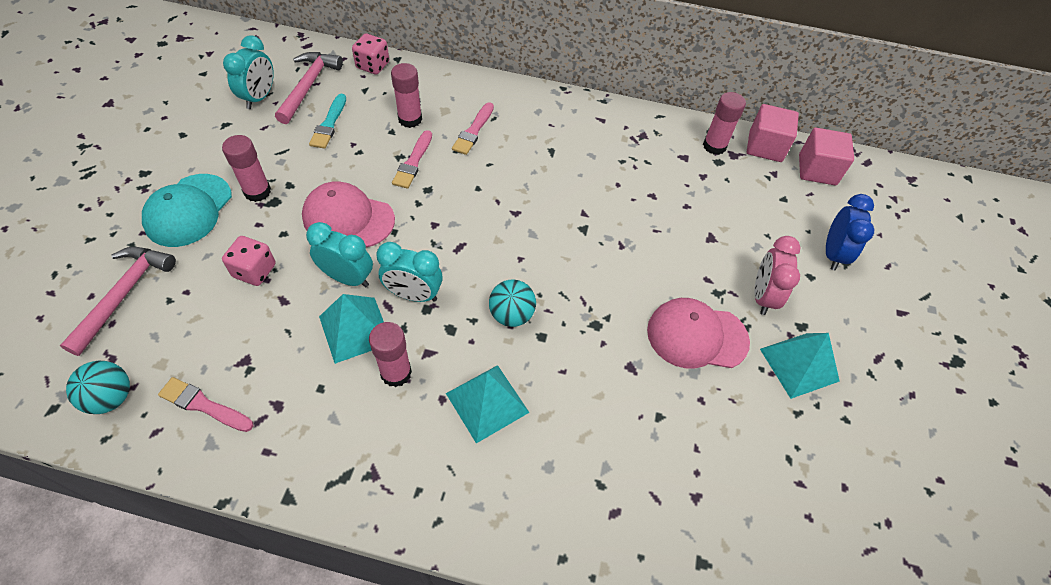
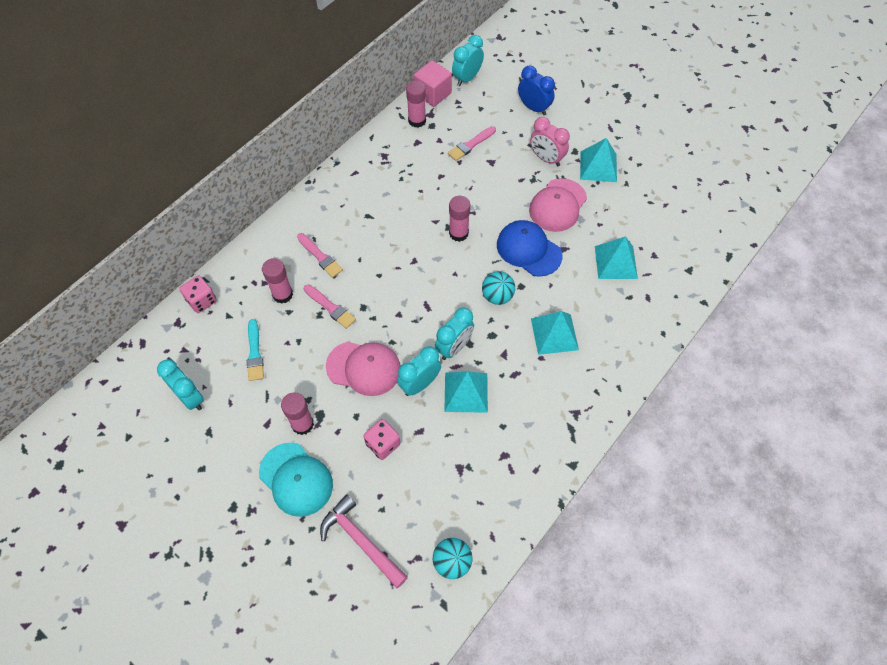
camera: 60 degrees left, 5 degrees up
(203, 405) = (484, 501): pink brush -> pink brush (471, 145)
(309, 86) = (198, 356): pink hammer -> none
(329, 124) = (255, 353): turquoise brush -> turquoise brush turned 45 degrees clockwise
(348, 218) = (364, 368): pink cap -> pink cap turned 120 degrees counterclockwise
(396, 373) = (511, 378): pink glue stick -> pink glue stick (458, 233)
(603, 326) = (528, 250): none -> blue cap
(650, 444) = (616, 262): none -> turquoise pyramid
(817, 170) = (467, 78): pink cube -> turquoise clock

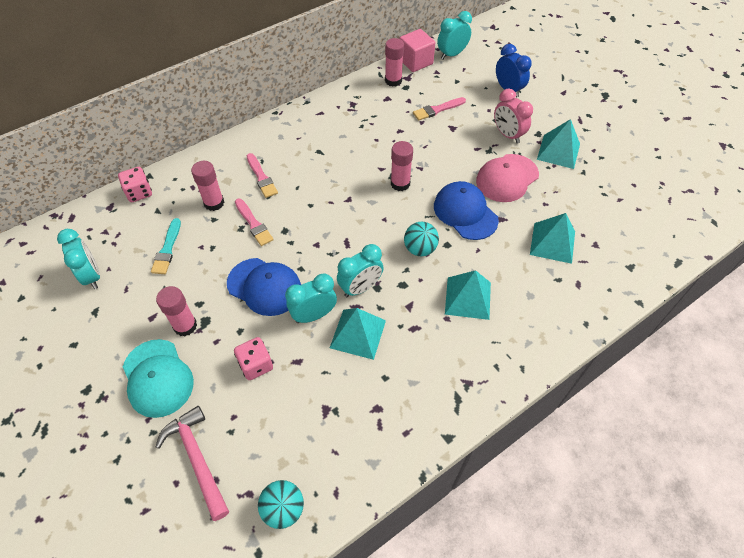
camera: 15 degrees right, 5 degrees down
(364, 368) = (264, 286): pink cap -> blue cap

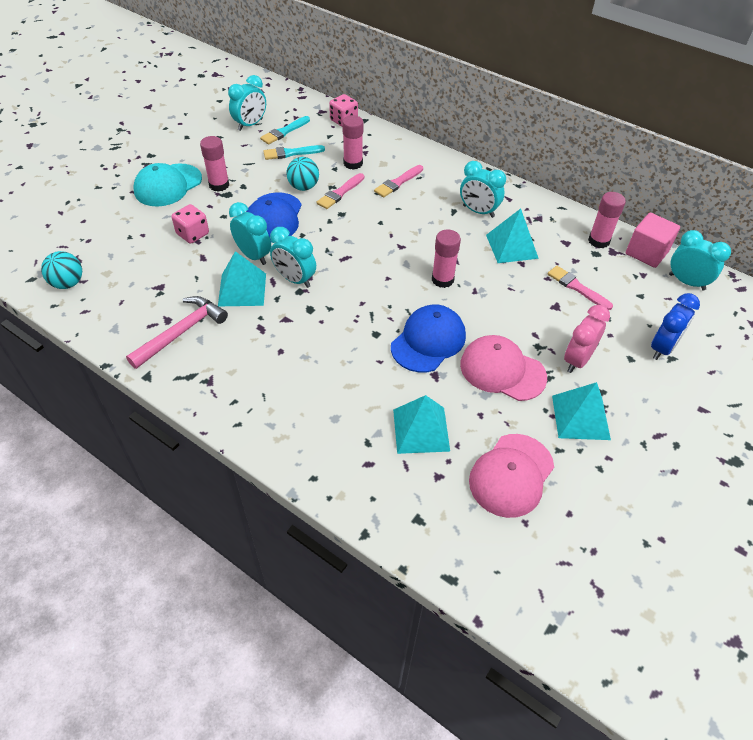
camera: 70 degrees right, 5 degrees down
(125, 247) = (284, 132): none -> turquoise brush
(197, 459) = (103, 226): pink hammer -> pink hammer (182, 332)
(327, 136) = (478, 211): none -> turquoise clock
(420, 249) = (360, 313): turquoise ball -> turquoise ball (303, 187)
(468, 298) = (311, 363): turquoise pyramid -> turquoise pyramid (511, 246)
(600, 204) = (511, 475): none -> pink cap

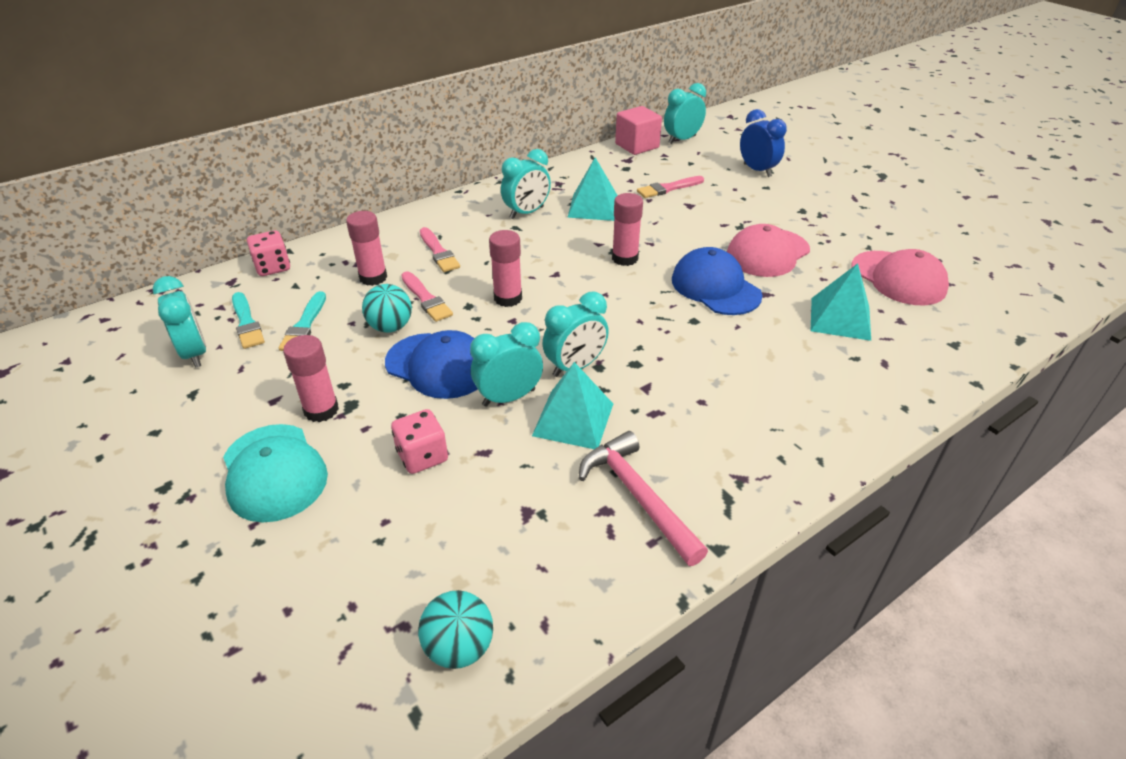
camera: 70 degrees left, 10 degrees down
(577, 360) = (762, 211): pink clock -> none
(580, 417) = (832, 227): turquoise pyramid -> none
(598, 241) = (609, 162): pink glue stick -> pink glue stick (508, 298)

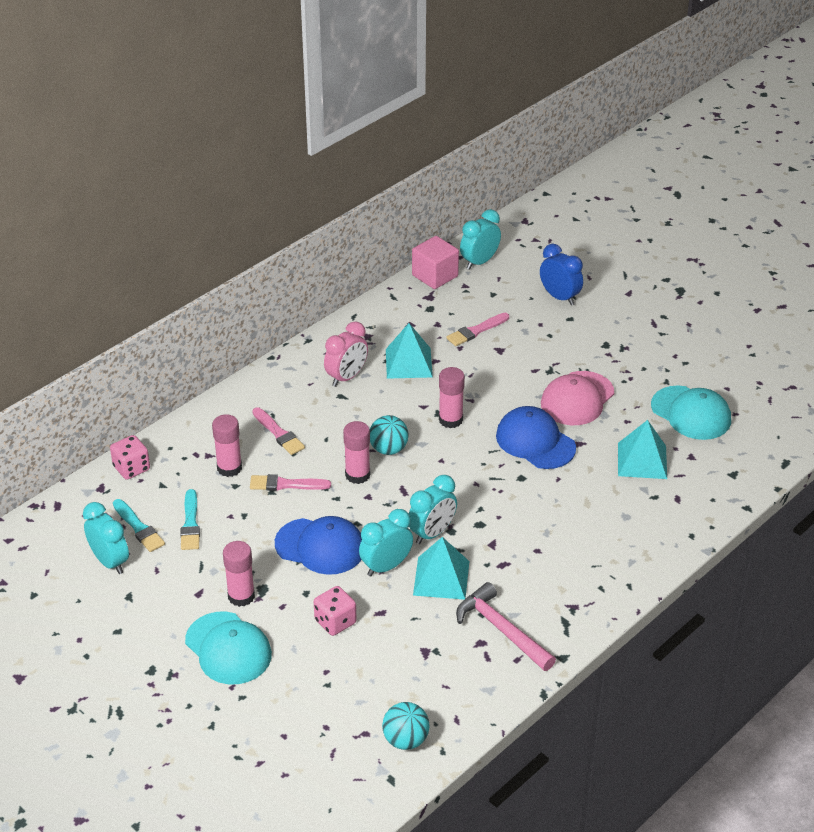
camera: 10 degrees left, 0 degrees up
(390, 327) = (266, 516): turquoise ball -> turquoise ball (388, 449)
(426, 299) = (286, 484): pink brush -> pink brush turned 135 degrees clockwise
(526, 213) = (346, 377): turquoise clock -> pink clock
(898, 278) = (691, 413): pink cap -> turquoise cap

